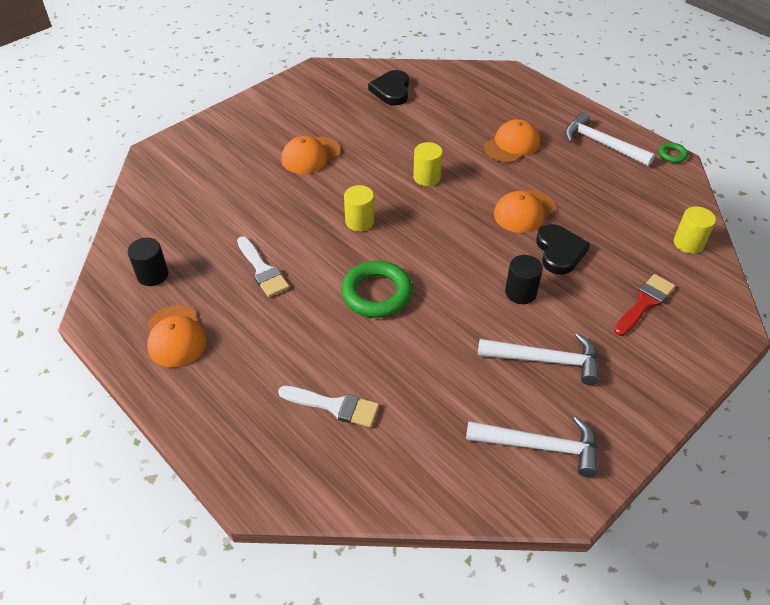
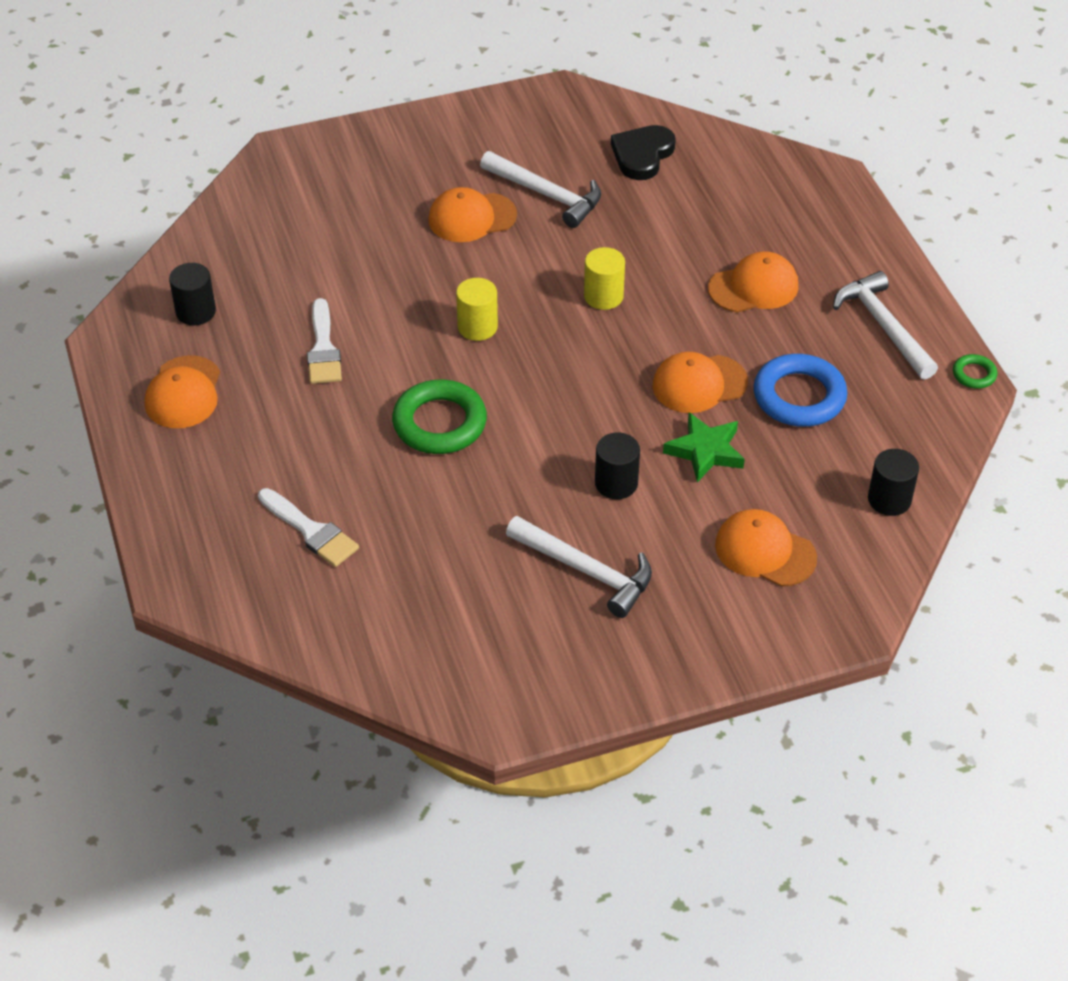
camera: 25 degrees right, 0 degrees up
(540, 446) = (509, 657): white hammer -> white hammer (547, 195)
(559, 252) = (705, 451): black heart -> green star
(587, 199) = (799, 396): none -> blue ring
(644, 303) = (765, 551): red brush -> orange cap
(688, 243) = (889, 499): yellow cylinder -> black cylinder

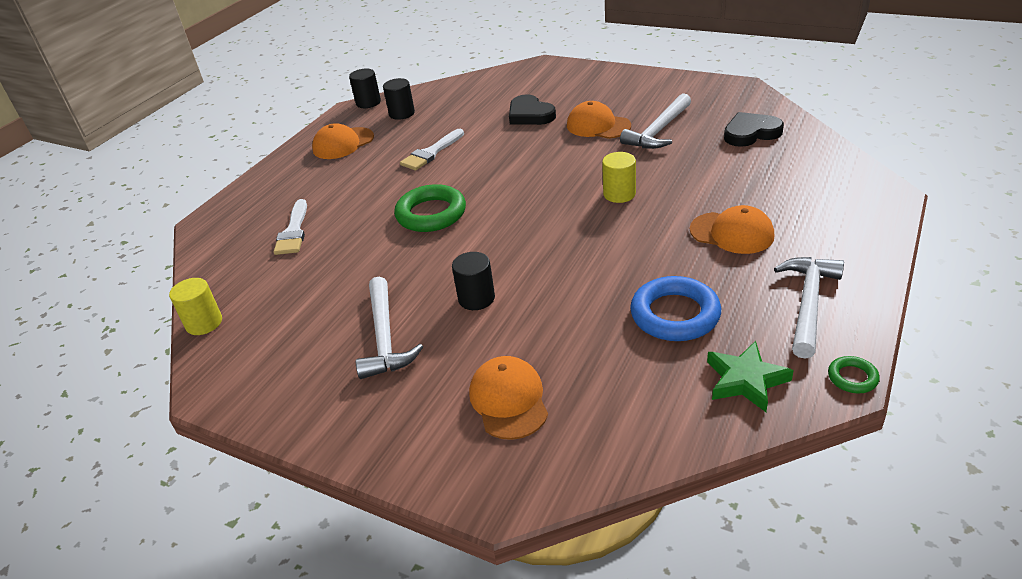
camera: 50 degrees right, 10 degrees down
(370, 237) = (530, 114): none -> black heart
(477, 327) = (522, 177): yellow cylinder -> yellow cylinder (204, 323)
(547, 195) = (659, 131): white hammer -> white hammer turned 45 degrees clockwise
(699, 384) = (612, 270): orange cap -> none
(705, 451) = (559, 312): green star -> green star (745, 380)
(889, 499) = (652, 426): black cylinder -> black cylinder (368, 102)

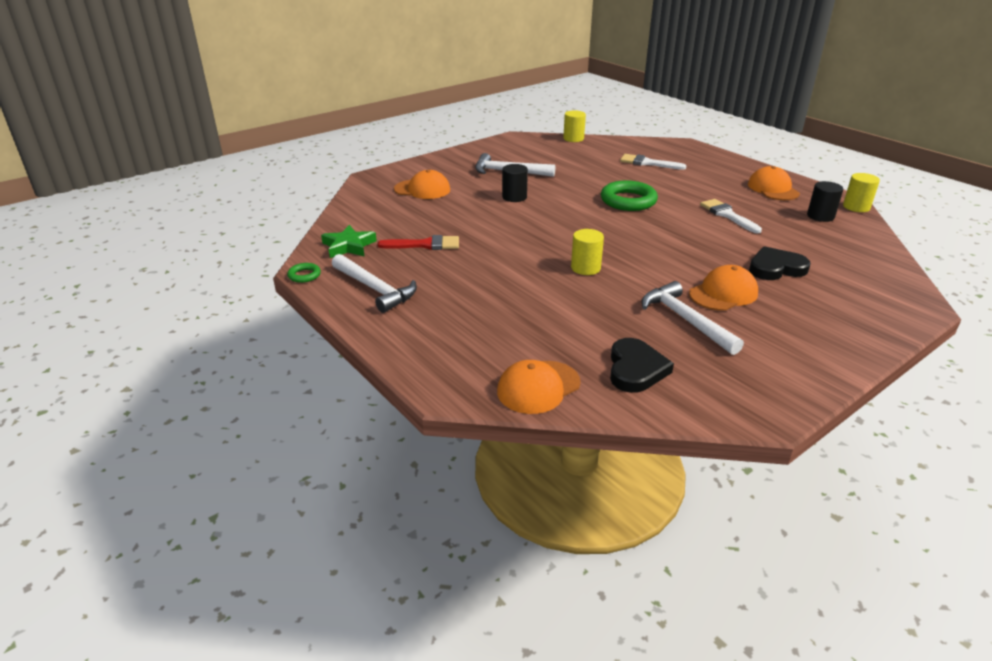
camera: 110 degrees right, 5 degrees down
(368, 102) = (856, 207): black cylinder -> yellow cylinder
(675, 314) = (425, 245): blue ring -> red brush
(732, 233) = (481, 293): orange cap -> orange cap (538, 387)

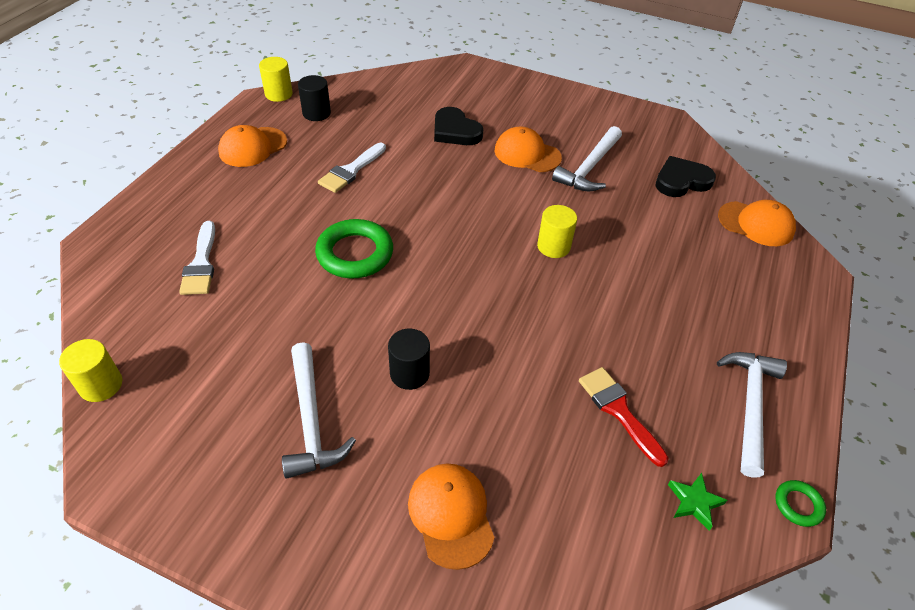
camera: 120 degrees left, 15 degrees up
(349, 246) = (694, 502): green star -> green star, size x0.66

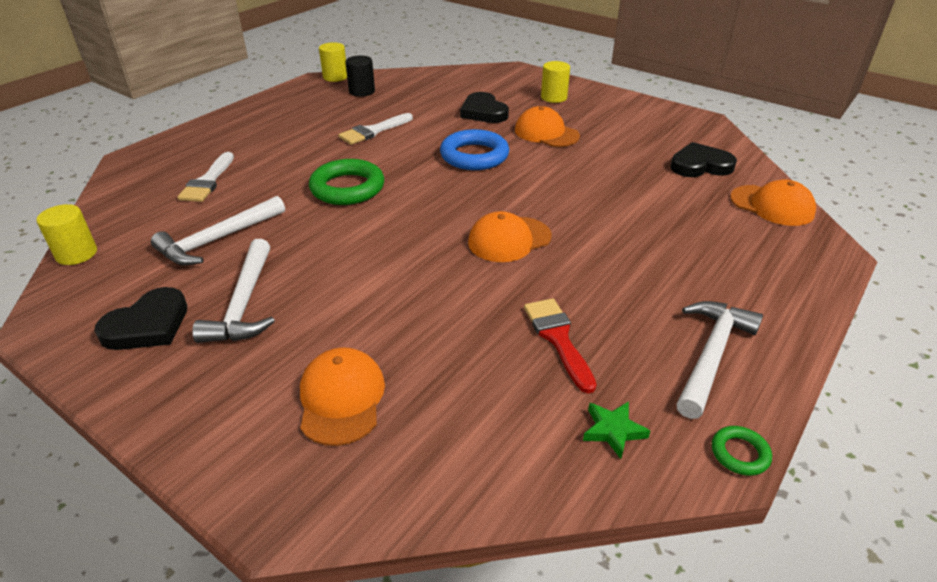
camera: 15 degrees right, 10 degrees down
(224, 464) = (148, 325): none -> black heart
(253, 147) = (294, 109): orange cap -> orange cap (509, 239)
(409, 373) = (355, 281): black cylinder -> none
(467, 193) = (474, 156): none -> blue ring
(553, 246) = (543, 202): yellow cylinder -> yellow cylinder (554, 97)
(589, 168) = (605, 148): white hammer -> white hammer (218, 240)

